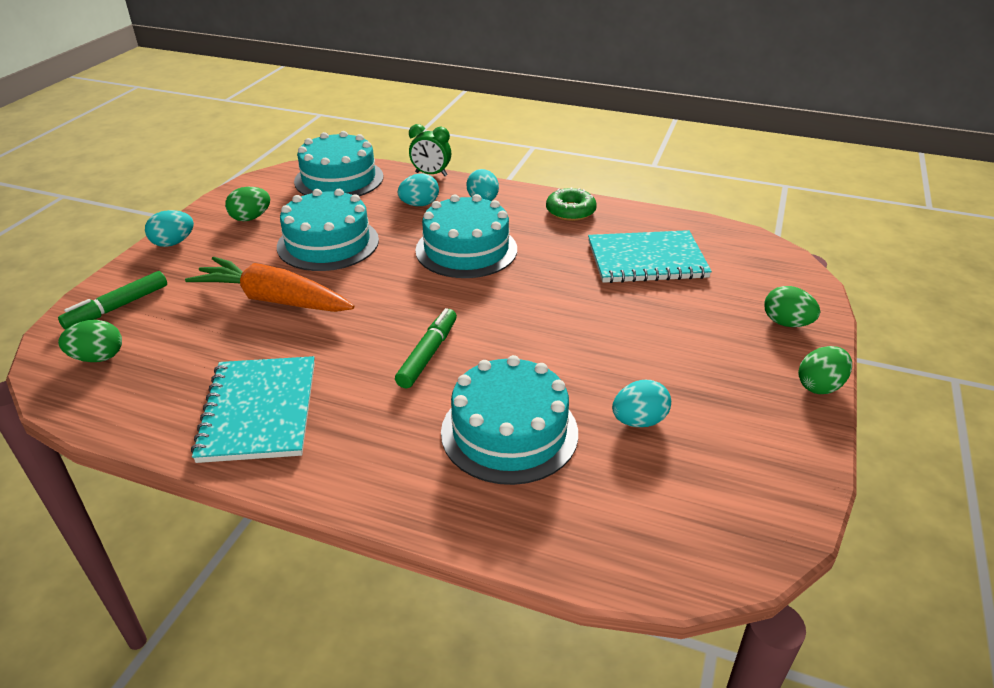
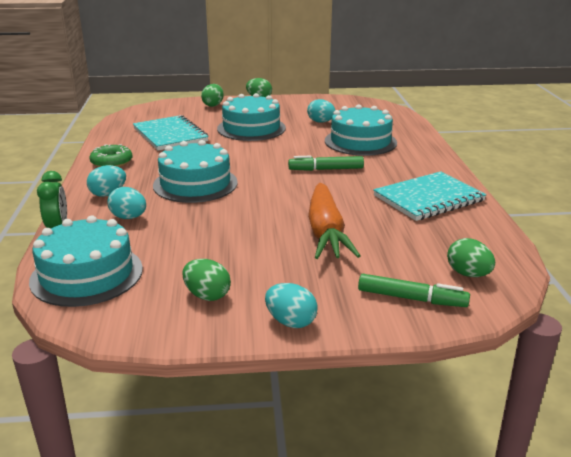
camera: 115 degrees left, 10 degrees down
(328, 243) = (226, 238): turquoise cake -> turquoise cake (251, 128)

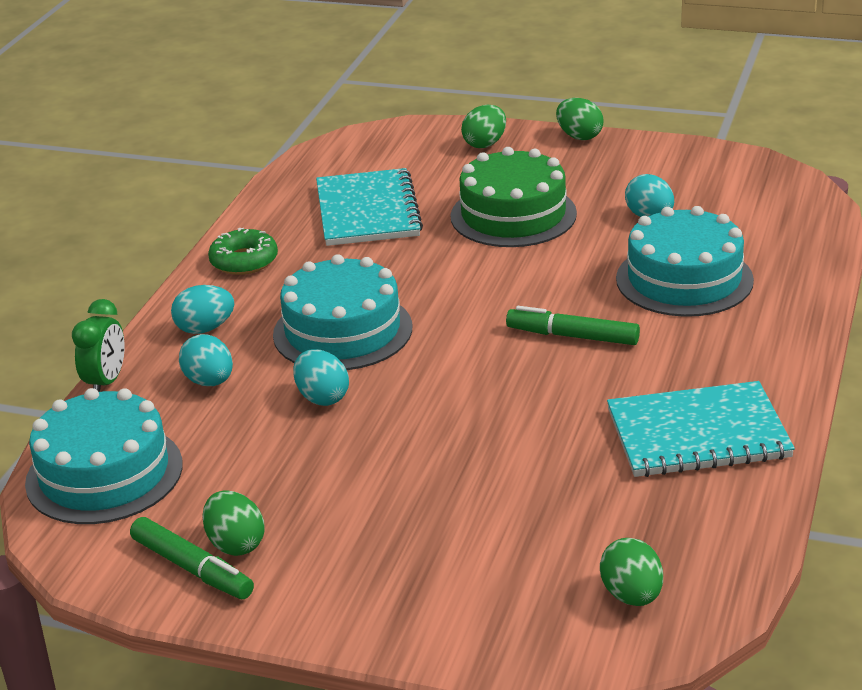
camera: 25 degrees right, 5 degrees up
(251, 128) = (513, 215): turquoise cake -> green cake
(290, 322) = (316, 612): turquoise egg -> turquoise egg (322, 397)
(326, 232) = (475, 469): orange carrot -> none
(411, 298) = (509, 616): green marker -> green marker (192, 568)

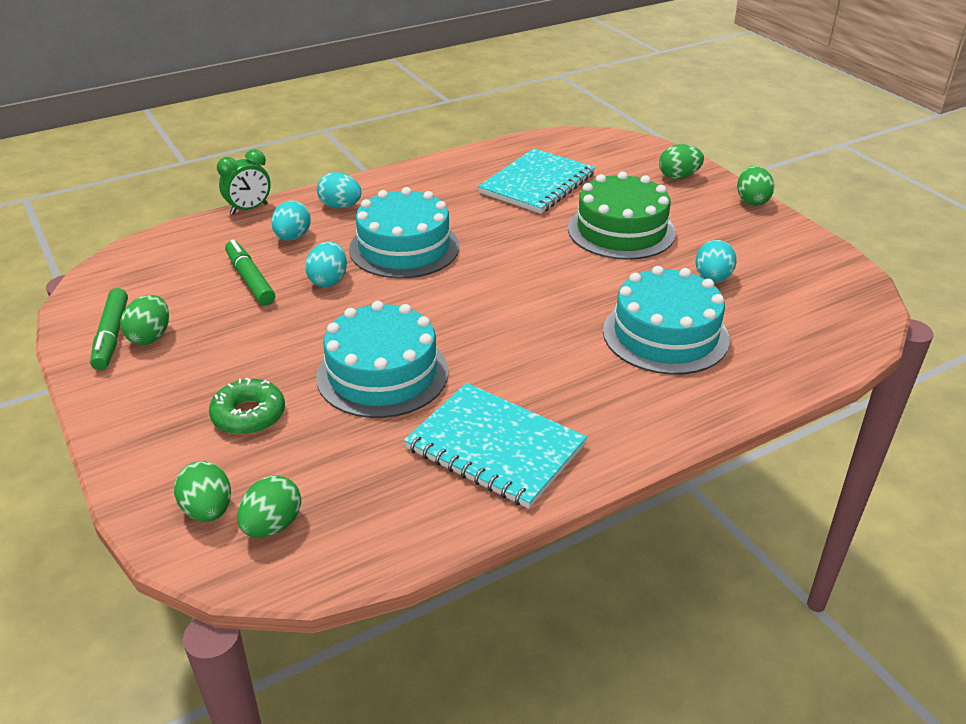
camera: 40 degrees right, 5 degrees up
(104, 473) = (166, 258): turquoise cake -> turquoise cake (382, 374)
(244, 261) = (423, 179): green donut -> green donut (249, 415)
(561, 623) = (208, 510): none -> green egg
(573, 336) = (527, 330): green marker -> green marker (250, 280)

